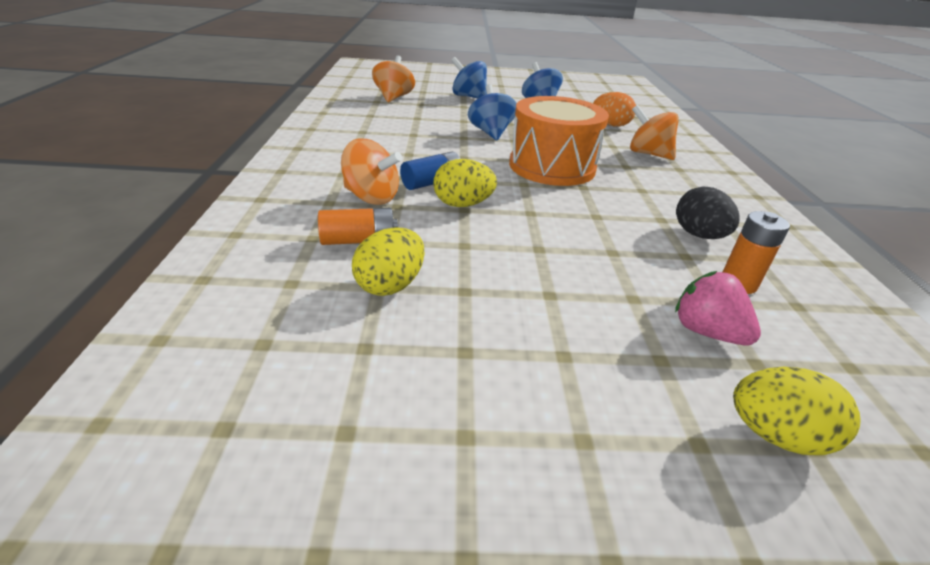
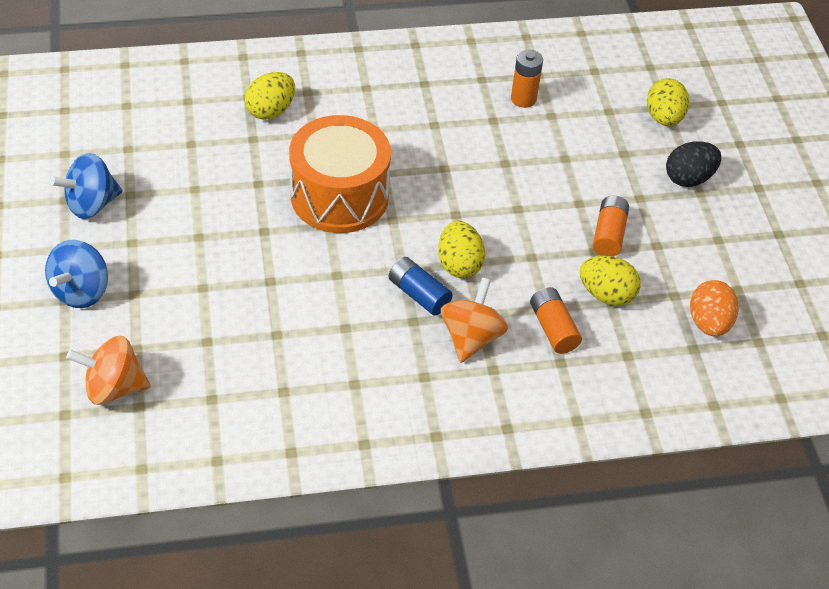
camera: 100 degrees left, 15 degrees up
(490, 133) = (245, 254): blue spinning top -> none
(491, 308) = (609, 234): none -> orange battery
(610, 125) = (173, 133): orange egg -> orange egg (709, 323)
(648, 154) = (271, 111): orange spinning top -> yellow egg
(698, 235) = (456, 106): black egg -> black egg (688, 178)
(706, 331) = (588, 127): pink strawberry -> none

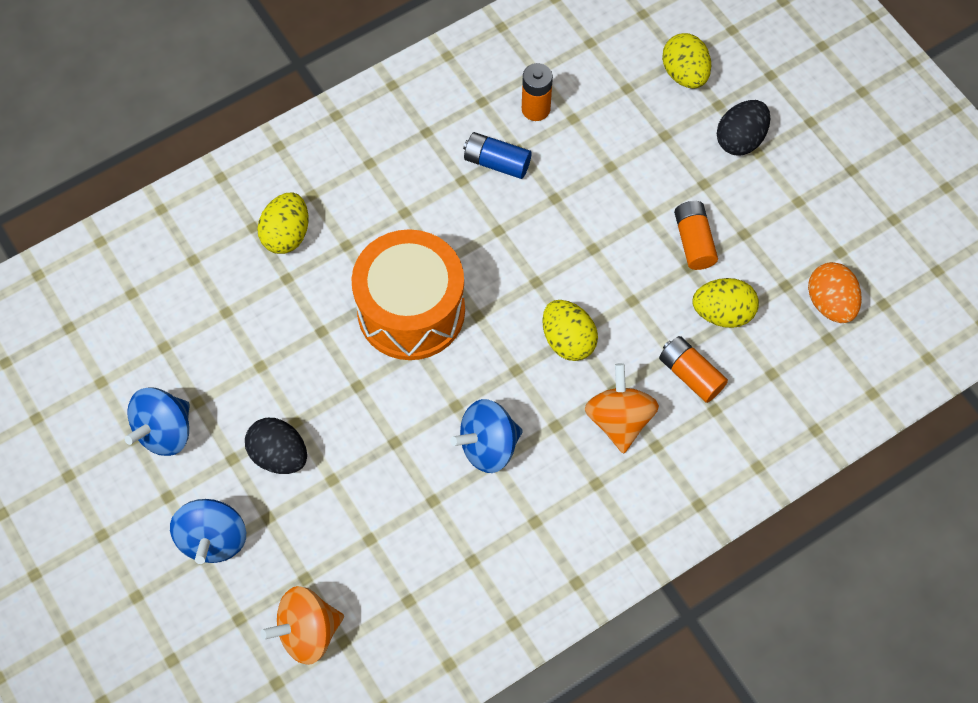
camera: 20 degrees left, 15 degrees up
(171, 254) = (279, 455): none -> black egg
(347, 313) = (488, 446): none -> blue spinning top
(419, 294) = (546, 393): blue battery -> blue battery (497, 162)

